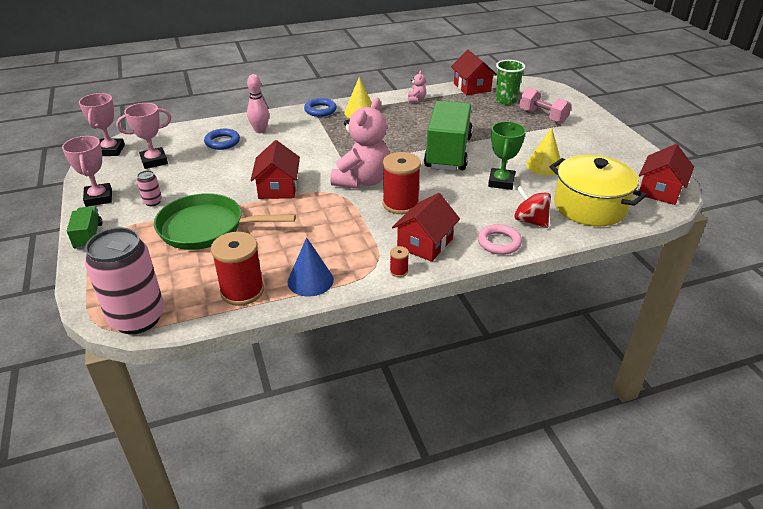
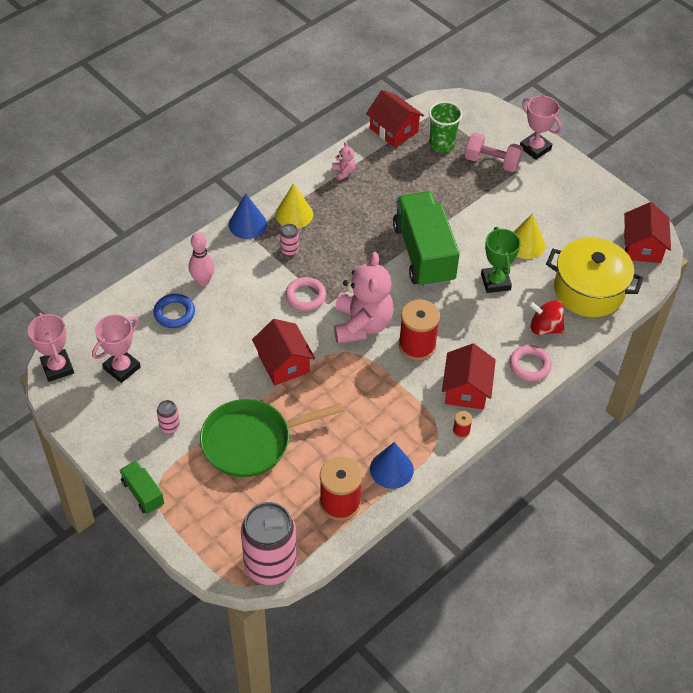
camera: 25 degrees left, 15 degrees up
(99, 198) = (108, 441): pink trophy -> pink trophy (535, 148)
(320, 110) = (247, 224): blue ring -> blue cone
(330, 155) = (305, 296): none -> pink ring
(340, 129) = (289, 250): none -> pink can

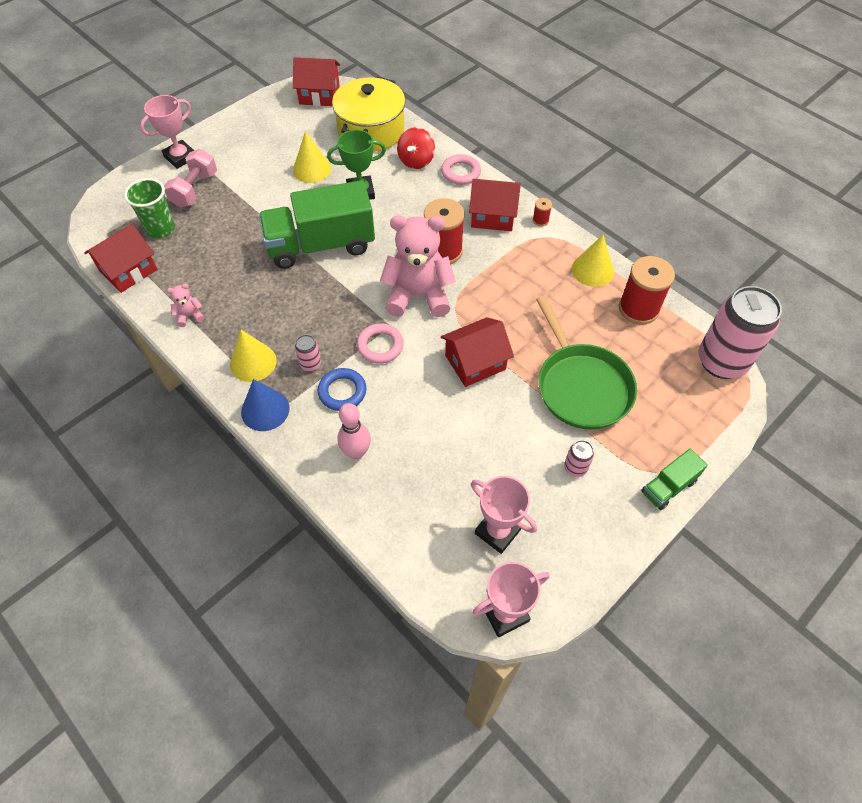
camera: 90 degrees left, 5 degrees up
(174, 313) = (408, 479): blue ring -> blue ring (342, 392)
(391, 469) = (592, 270): blue cone -> yellow cone

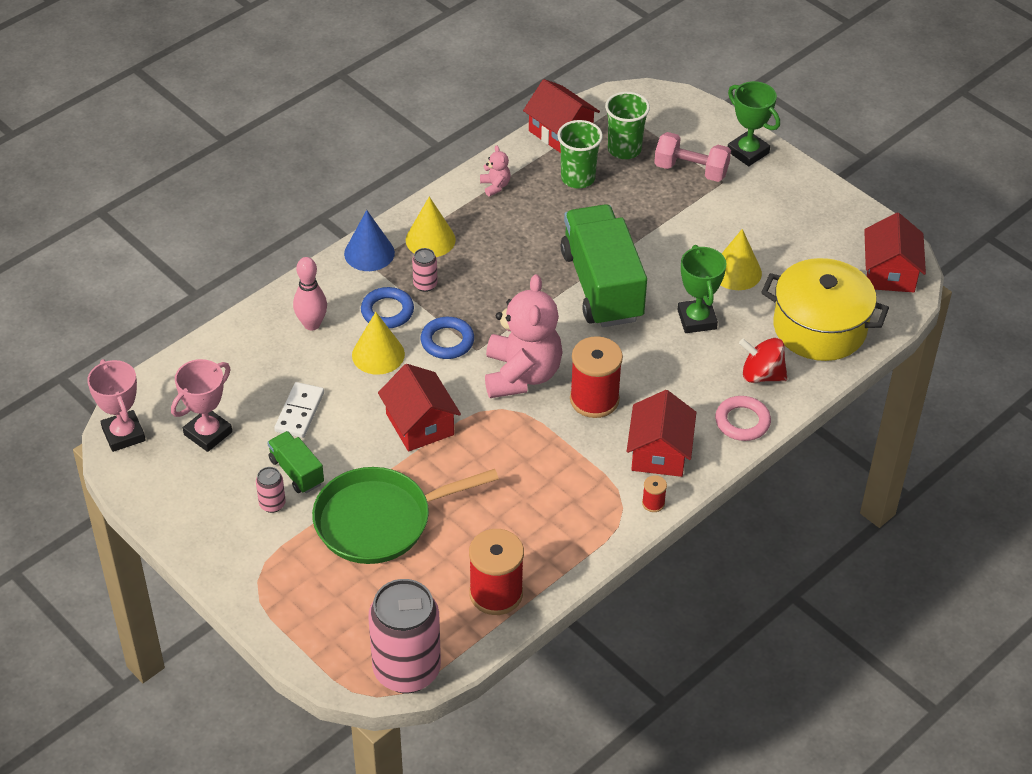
camera: 90 degrees right, 10 degrees down
(180, 157) = (748, 152): pink trophy -> green trophy
(190, 259) = (578, 178): none -> green cup
(380, 346) = (447, 341): pink ring -> blue ring
(466, 454) = (300, 412): none -> white domino
(592, 270) = (562, 551): yellow cone -> yellow cone (378, 354)
(668, 486) = (239, 586): green truck -> green truck (296, 472)

